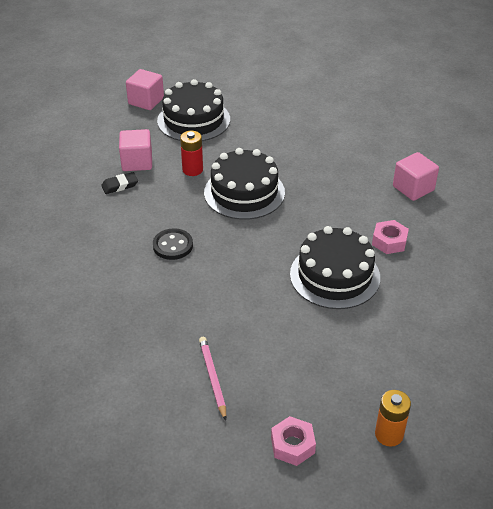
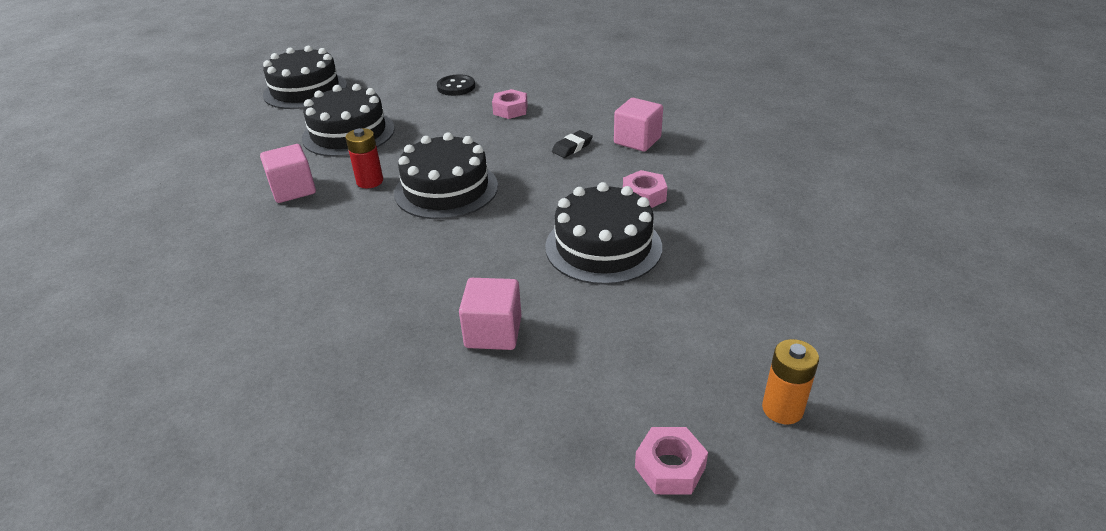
camera: 20 degrees left, 5 degrees down
(120, 185) = (279, 219): black eraser -> black eraser (572, 147)
(146, 101) = (280, 127): pink cube -> pink cube (493, 332)
(173, 245) = (380, 268): black button -> black button (456, 87)
(176, 68) = (305, 90): none -> black cake
(212, 378) = (512, 414): pink pencil -> none
(326, 130) = (510, 110): none -> pink nut

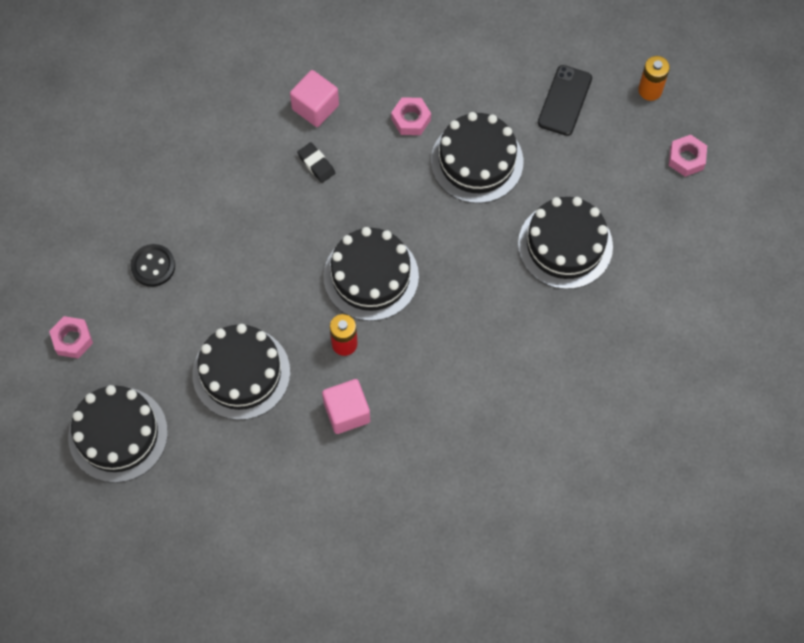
camera: 85 degrees left, 30 degrees up
(493, 332) = (565, 245): pink cube -> black cake
(510, 110) = (224, 213): pink nut -> pink nut (72, 339)
(721, 314) = (564, 100): none -> black phone

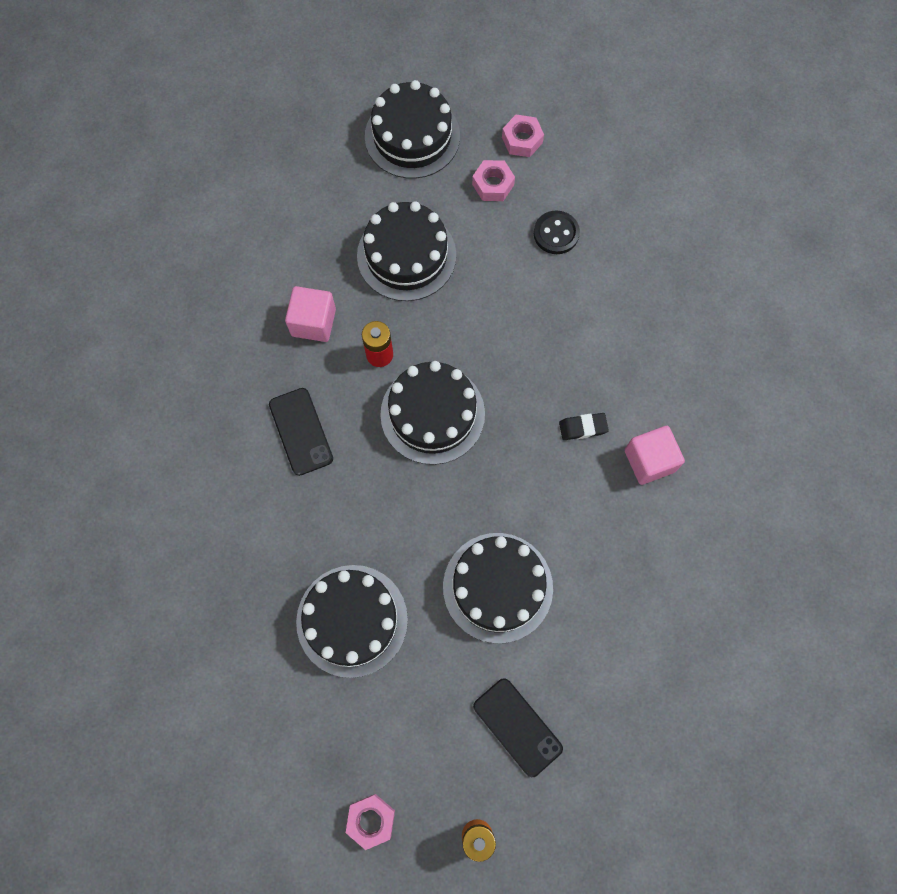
camera: 120 degrees right, 5 degrees up
(411, 119) = (583, 548): pink nut -> pink nut (493, 184)
(446, 366) = (301, 431): none -> black phone

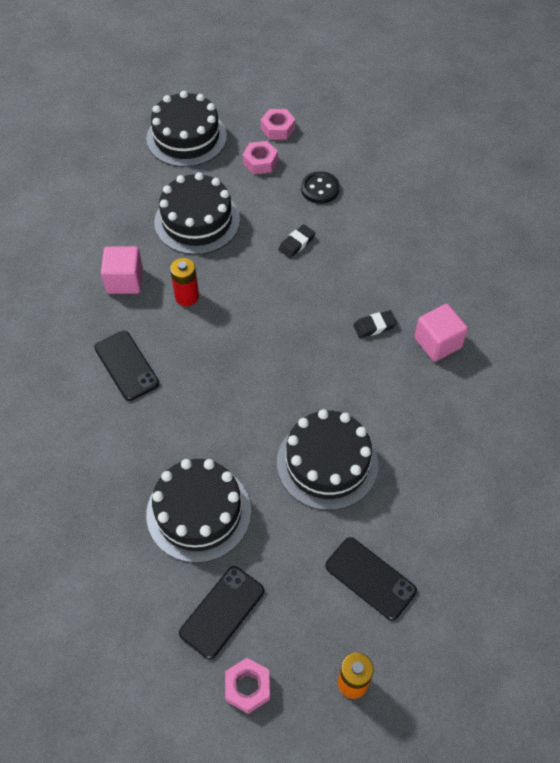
camera: 10 degrees left, 15 degrees down
(358, 735) = (222, 612): none -> black phone
(432, 414) = (241, 335): black cake -> none
(515, 304) = (296, 243): none -> black eraser

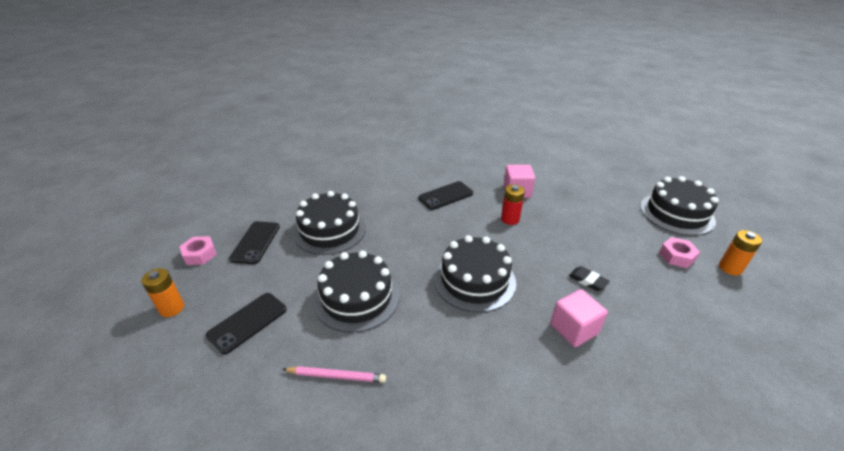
camera: 90 degrees right, 20 degrees down
(197, 221) = (587, 222): black cake -> black cake (474, 280)
(222, 612) = (255, 242): black phone -> black phone turned 60 degrees clockwise
(278, 128) = (730, 268): pink nut -> orange battery
(320, 189) = (667, 298): black button -> none
(374, 326) = (503, 337): black eraser -> none
(432, 470) = (336, 376): none -> pink pencil
(437, 343) = (491, 394): pink cube -> pink cube (574, 329)

